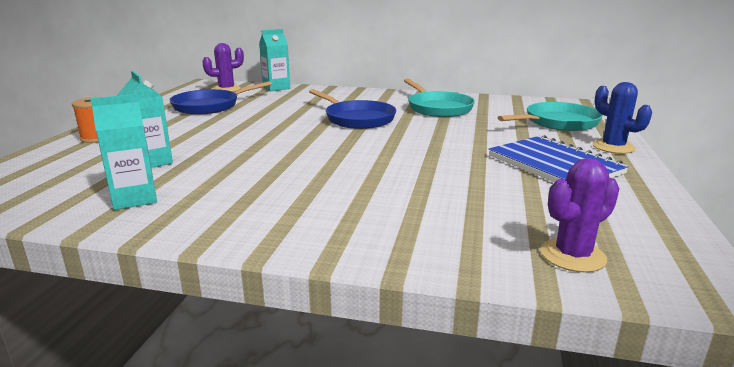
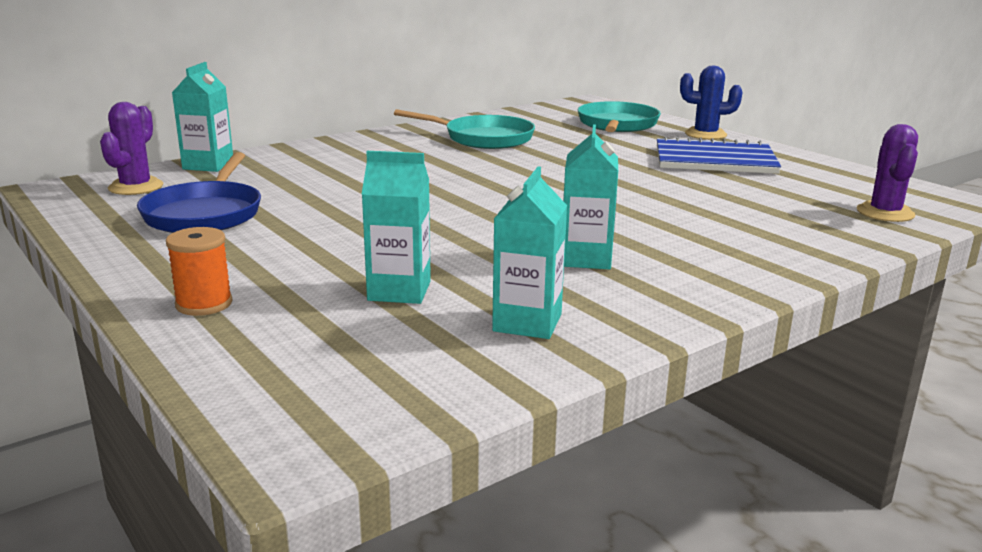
camera: 50 degrees left, 0 degrees up
(262, 184) = (586, 258): none -> turquoise carton
(357, 119) = (447, 172): blue pan -> none

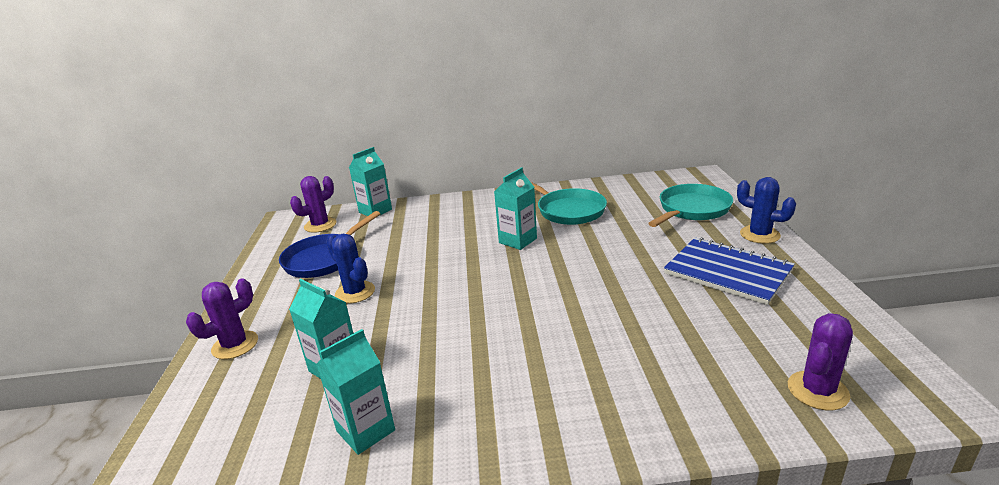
camera: 35 degrees right, 5 degrees up
(204, 304) = (235, 345): orange spool -> purple cactus
(312, 233) = (355, 292): none -> blue cactus
(586, 258) = (482, 372): turquoise carton -> turquoise carton (518, 240)

